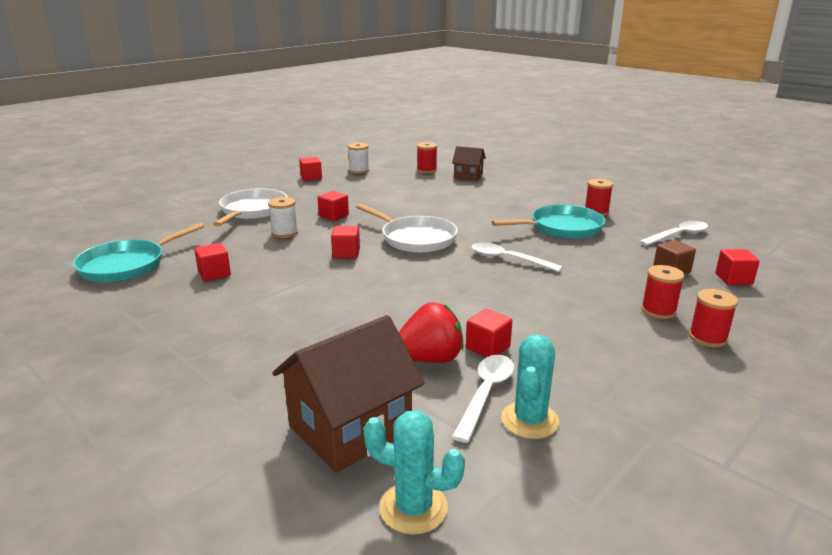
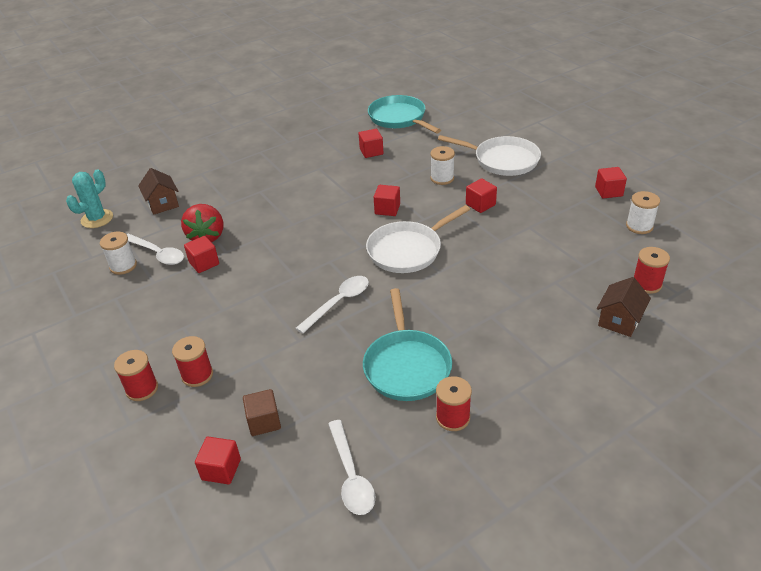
camera: 105 degrees right, 15 degrees up
(350, 429) = (162, 204): brown house -> brown house, size x0.57
(530, 420) = (123, 266): turquoise cactus -> white spool

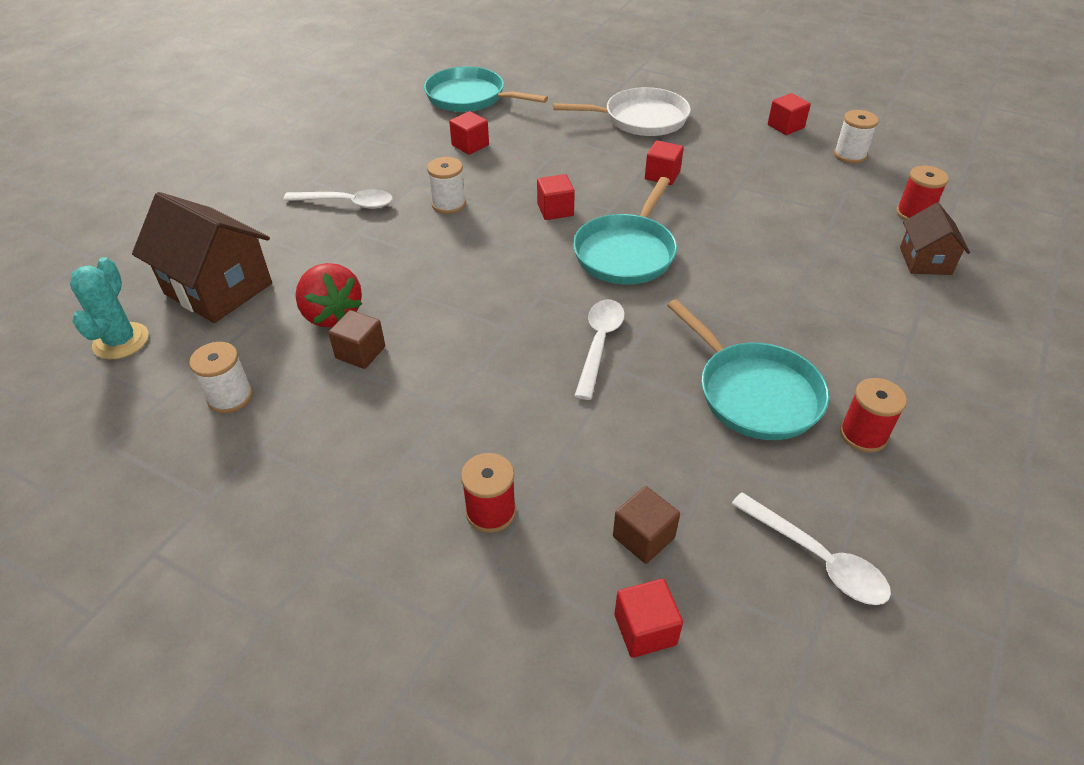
camera: 30 degrees left, 5 degrees up
(142, 389) = (423, 566): red spool -> none
(157, 254) = (273, 362): white spoon -> white spoon (347, 203)
(162, 204) = (218, 288): brown house -> brown house, size x1.76
(204, 263) = (360, 352): red cube -> brown cube
(408, 250) = (626, 252): white pan -> turquoise pan
(442, 178) = (589, 156): white spool -> white spool (448, 204)

